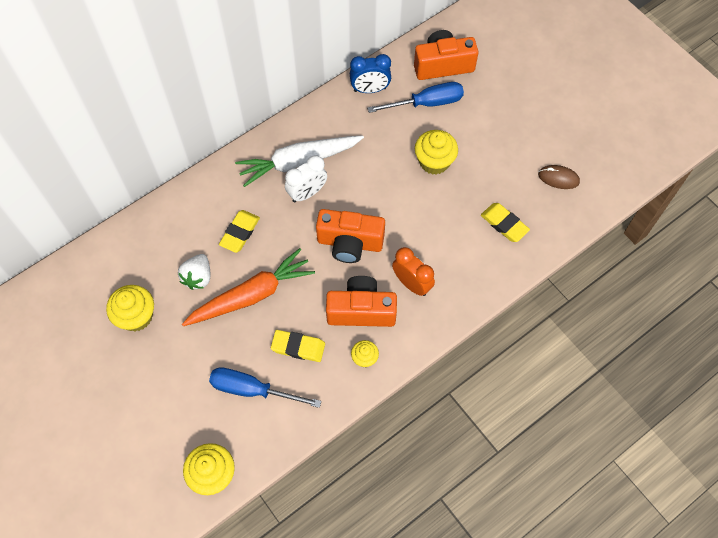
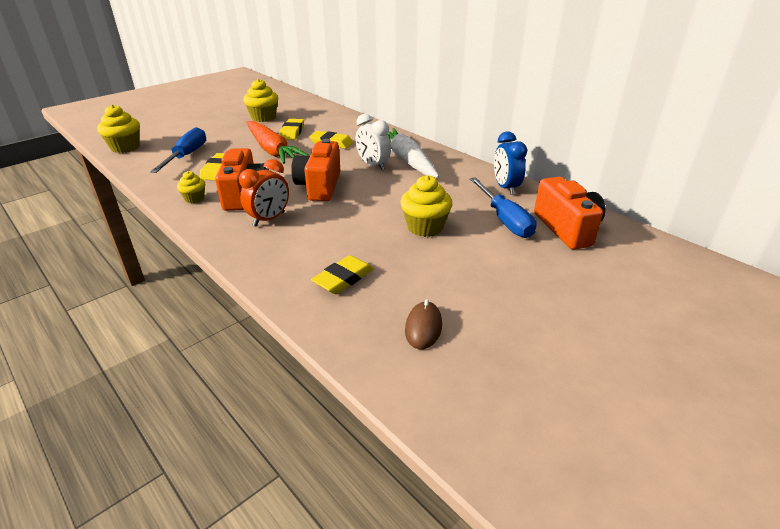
camera: 85 degrees right, 30 degrees down
(198, 277) = (292, 132): white strawberry -> yellow eraser

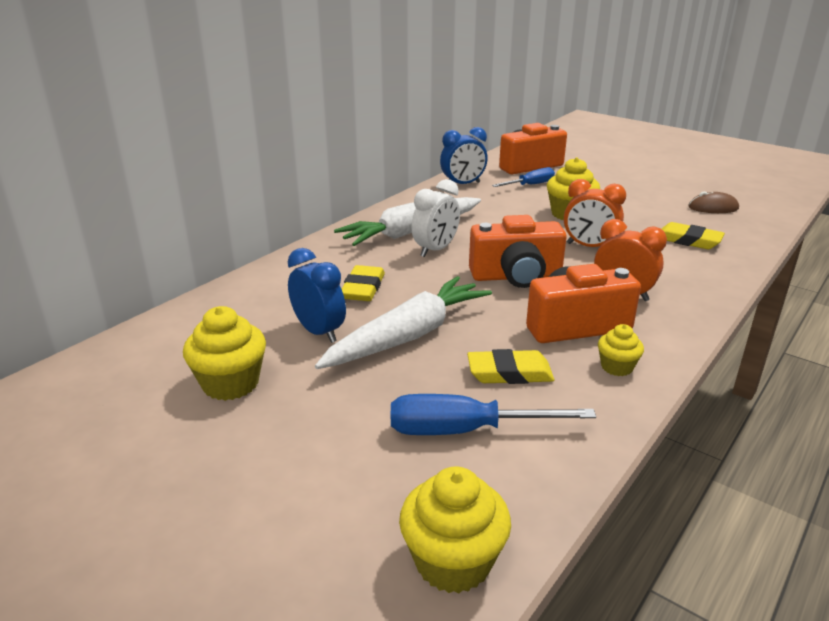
camera: 100 degrees left, 5 degrees down
(272, 150) = (408, 336): orange carrot -> white carrot
(292, 132) = (319, 332): yellow eraser -> blue clock
(353, 222) = (589, 247): none -> orange clock
(504, 220) = (530, 185): blue screwdriver -> blue screwdriver, size x0.66

